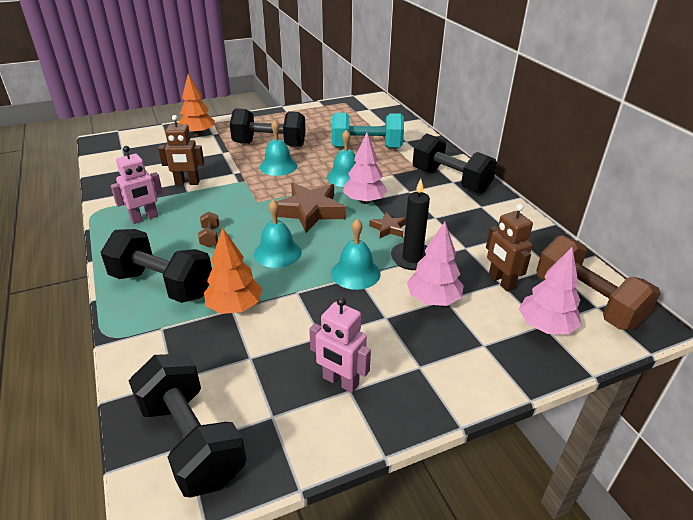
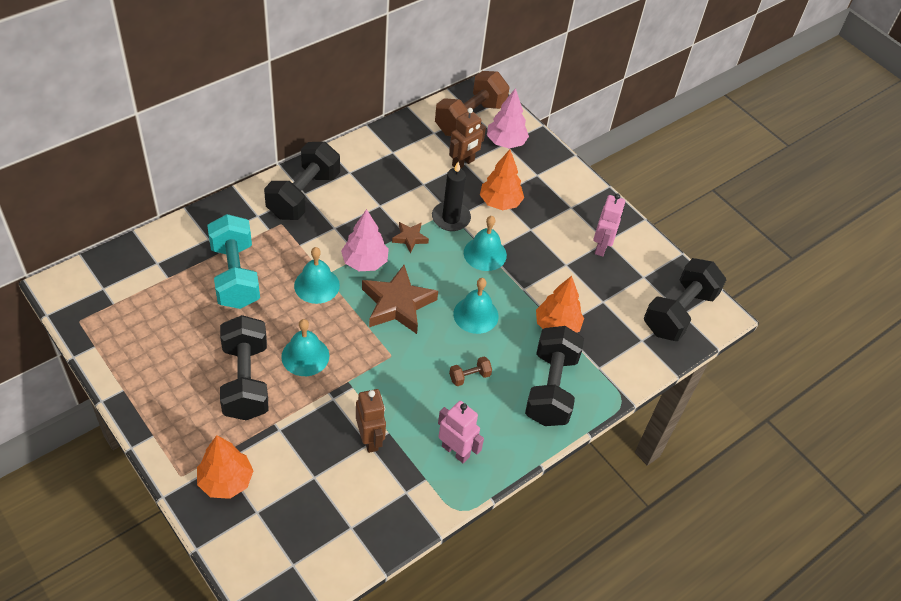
camera: 110 degrees left, 15 degrees up
(433, 299) = (500, 202): pink tree -> orange tree

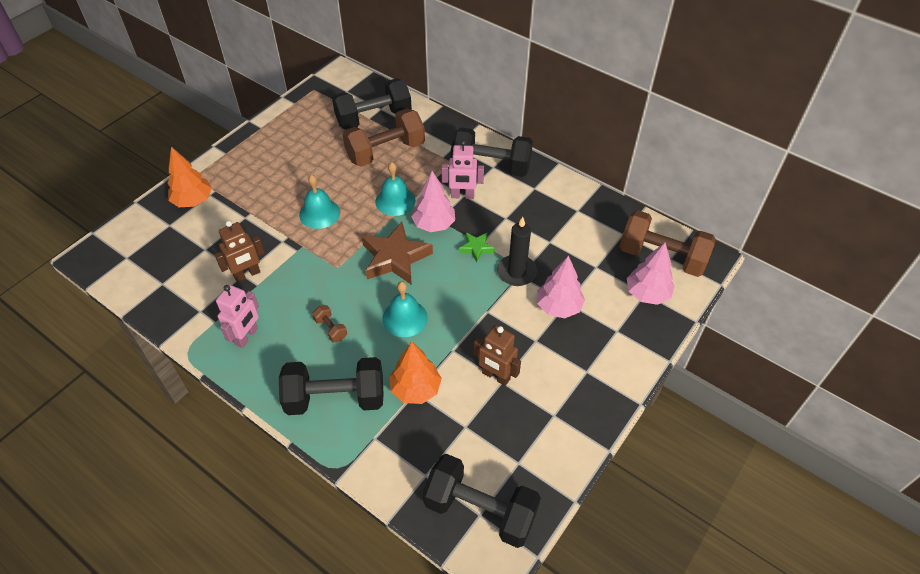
camera: 80 degrees right, 0 degrees up
(235, 275) = (385, 152): turquoise dumbbell -> brown dumbbell
(246, 381) = (285, 186): black dumbbell -> black dumbbell (373, 119)
(410, 238) = (476, 248): brown star -> green star
(463, 163) = (595, 265): brown robot -> brown robot (496, 376)
(485, 254) = (484, 309): turquoise bell -> none
(500, 202) = (558, 307): orange tree -> pink tree
(601, 247) = (543, 411): pink robot -> pink robot (462, 196)

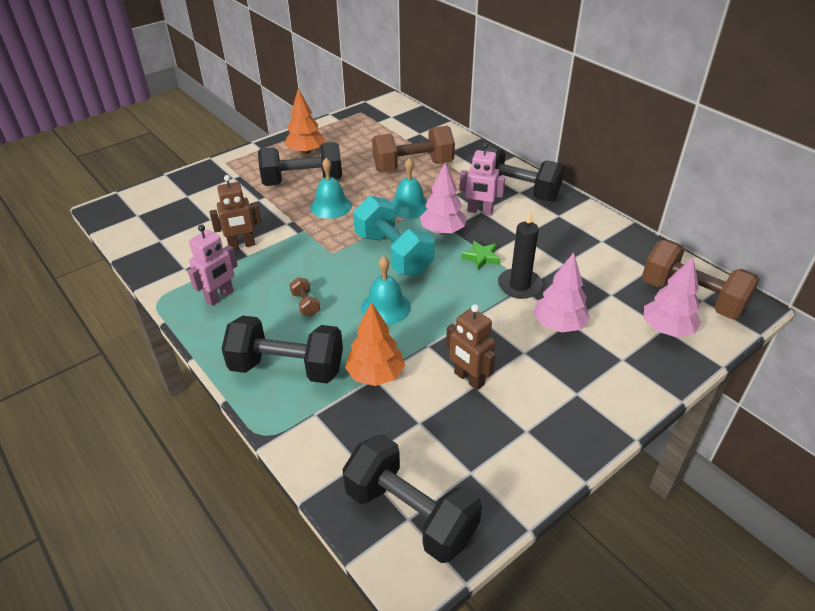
camera: 15 degrees right, 10 degrees down
(193, 201) = (216, 180): orange tree -> orange tree (306, 152)
(373, 119) = (410, 140): black dumbbell -> black dumbbell (303, 181)
(395, 258) = (393, 254): brown star -> turquoise dumbbell

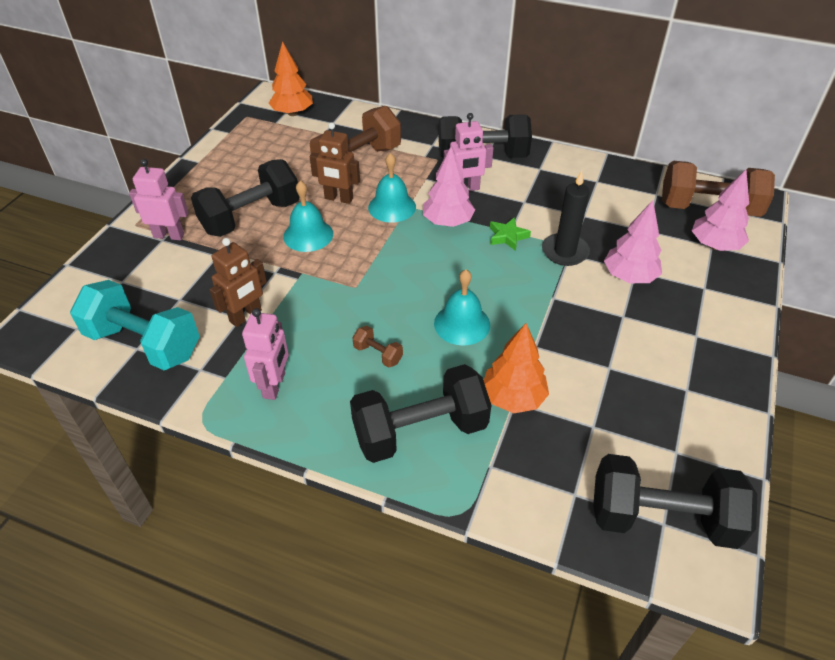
camera: 30 degrees left, 5 degrees up
(240, 176) = (169, 235): none -> pink robot
(306, 152) = (223, 181): orange tree -> orange tree (292, 113)
(393, 254) = (420, 264): turquoise dumbbell -> turquoise dumbbell (144, 344)
(469, 379) = (599, 363): brown robot -> brown robot (338, 199)

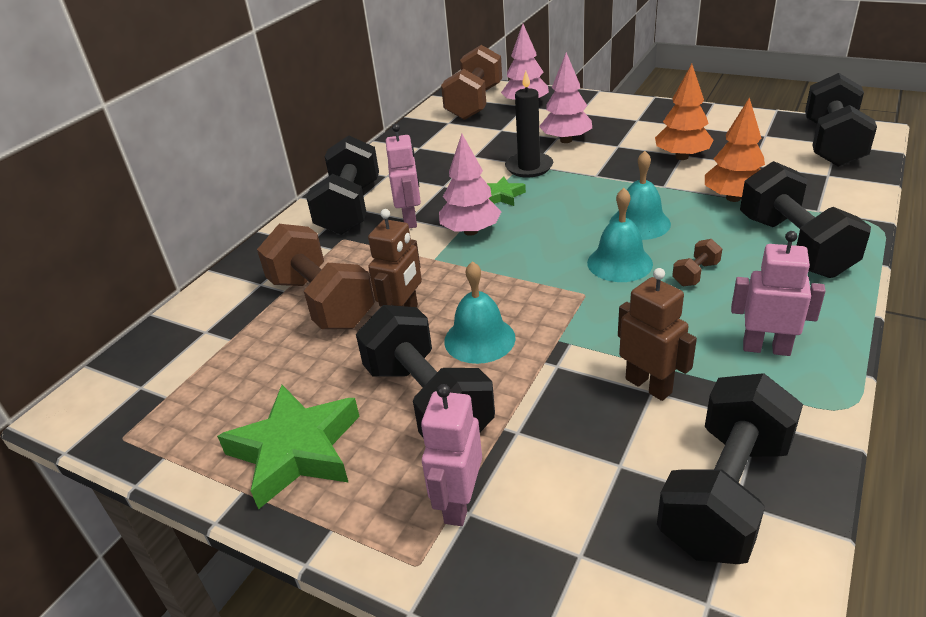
camera: 80 degrees left, 10 degrees down
(144, 344) = (725, 494): turquoise dumbbell -> black dumbbell
(223, 174) = (296, 450): none -> green star
(292, 113) = (150, 377): orange tree -> orange tree (682, 157)
(392, 207) = (432, 271): turquoise bell -> turquoise bell (619, 263)

